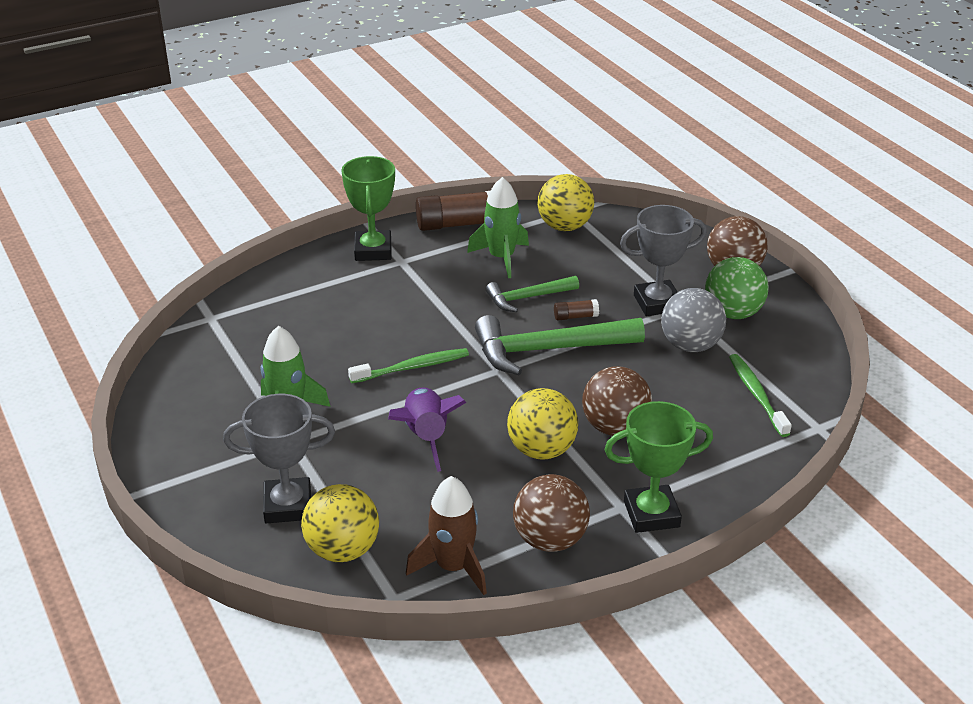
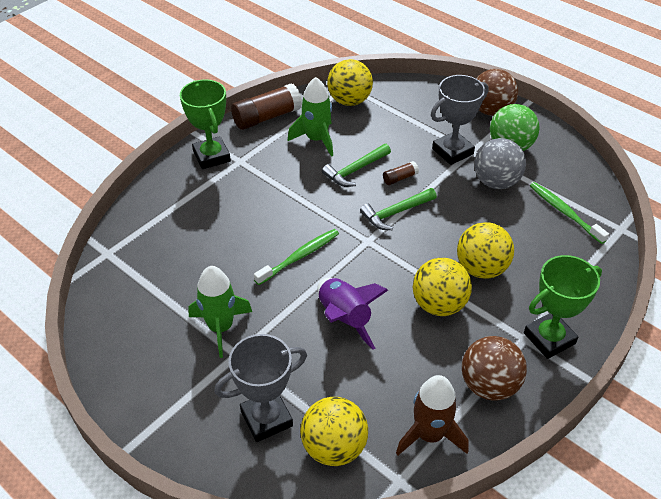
camera: 20 degrees left, 10 degrees up
(548, 350) = (396, 213): green hammer -> green hammer, size x0.58
(615, 427) = (481, 268): brown ball -> yellow ball

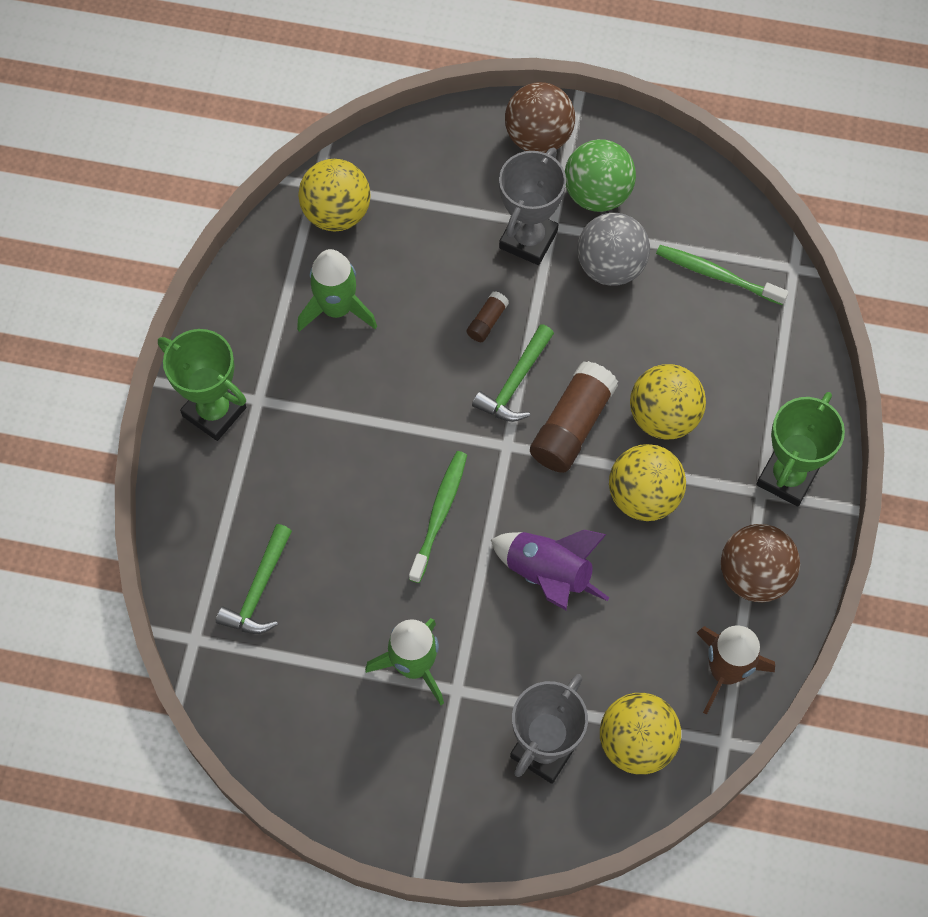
camera: 30 degrees left, 20 degrees up
(267, 117) = (241, 302): brown glue stick -> brown glue stick (572, 426)
(355, 170) = (422, 337): green hammer -> green hammer (259, 590)

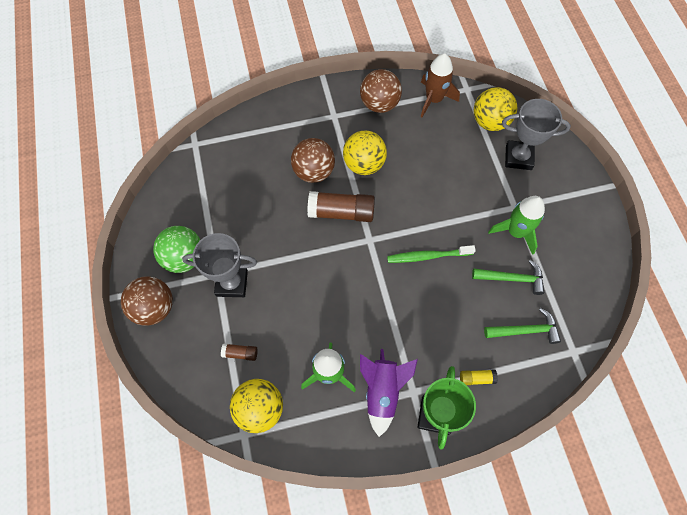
camera: 115 degrees left, 0 degrees up
(231, 488) = (476, 378): none -> yellow glue stick
(487, 321) = (297, 282): brown glue stick -> brown glue stick (240, 353)
(515, 382) = (329, 251): green hammer -> green hammer (512, 278)
(548, 575) = (431, 190): purple rocket -> purple rocket (382, 391)
(610, 266) = (231, 232): grey ball -> none
(663, 417) = (314, 172): yellow ball -> brown ball
(717, 275) = (214, 177): green toothbrush -> none
(787, 477) = (320, 108): green trophy -> none

